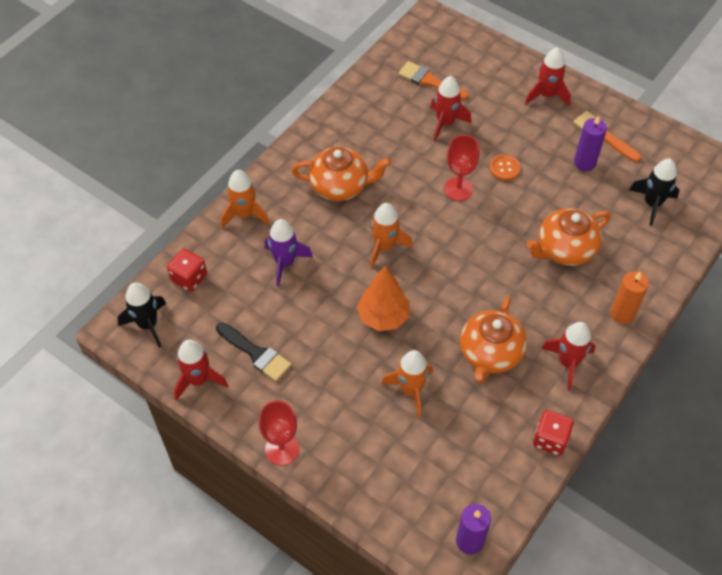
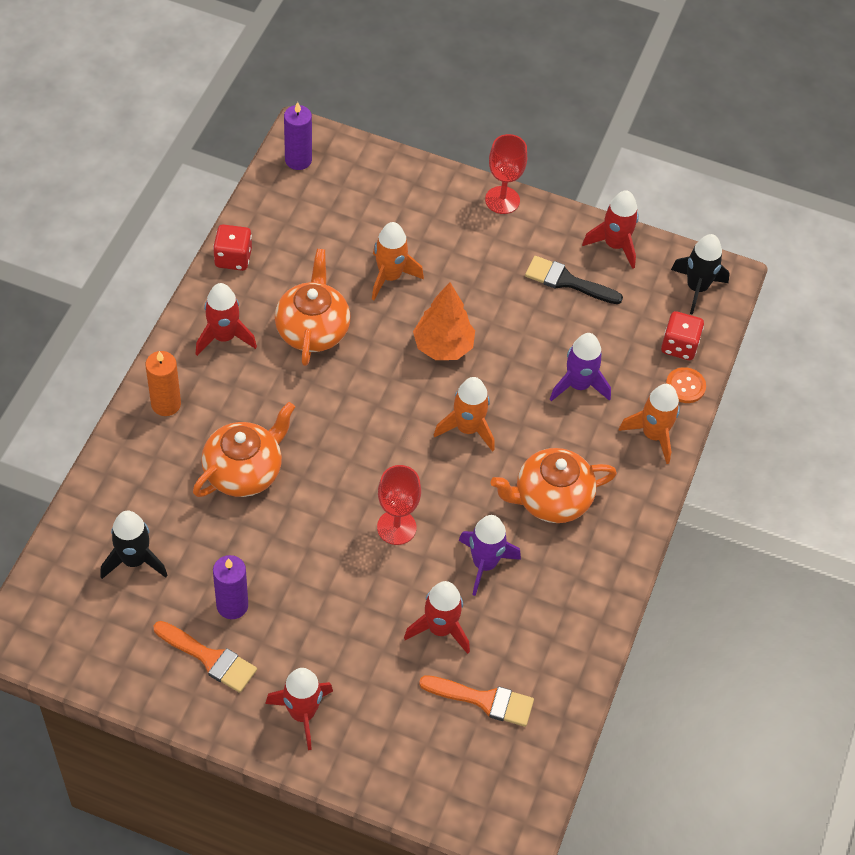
camera: 160 degrees right, 0 degrees up
(403, 154) = (484, 564): none -> purple rocket
(504, 168) = (341, 572): orange button -> orange button (685, 386)

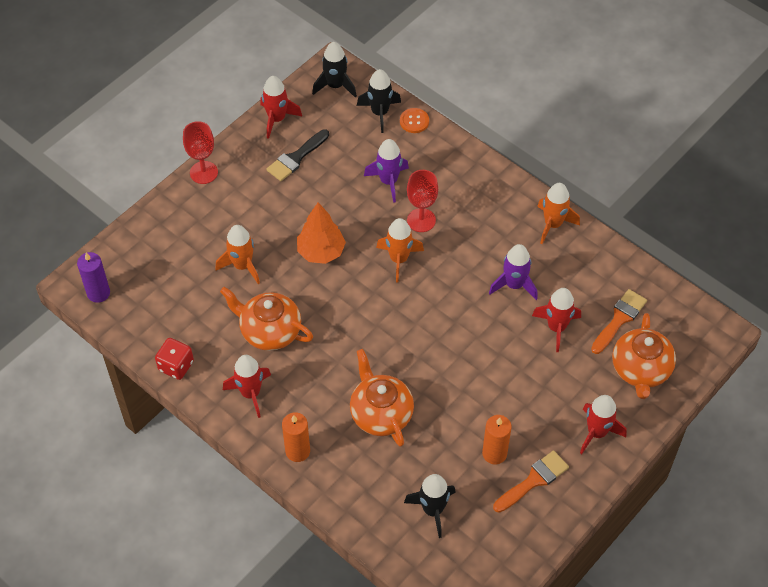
camera: 65 degrees left, 0 degrees up
(232, 605) = (494, 453): purple candle -> orange candle
(396, 527) = (465, 329): red goblet -> red goblet (421, 220)
(551, 499) = (476, 229): orange teapot -> orange teapot (640, 370)
(653, 435) = (446, 153): orange rocket -> orange rocket (553, 224)
(679, 346) = (379, 113): red dice -> black rocket

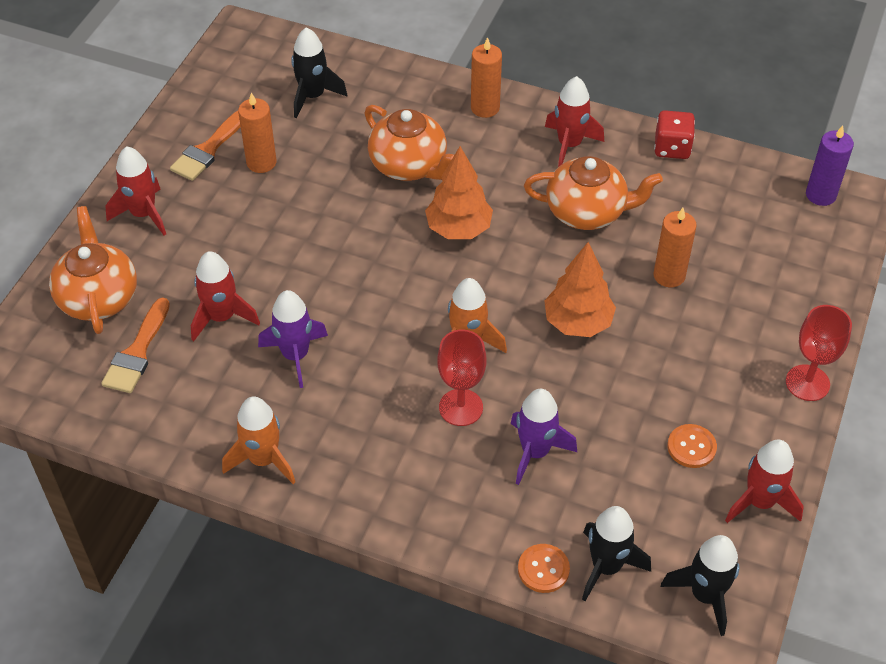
camera: 160 degrees right, 5 degrees down
(242, 266) = (669, 275): orange rocket -> orange candle
(296, 157) = (691, 447): black brush -> orange button
(367, 346) = (458, 229): none -> orange tree

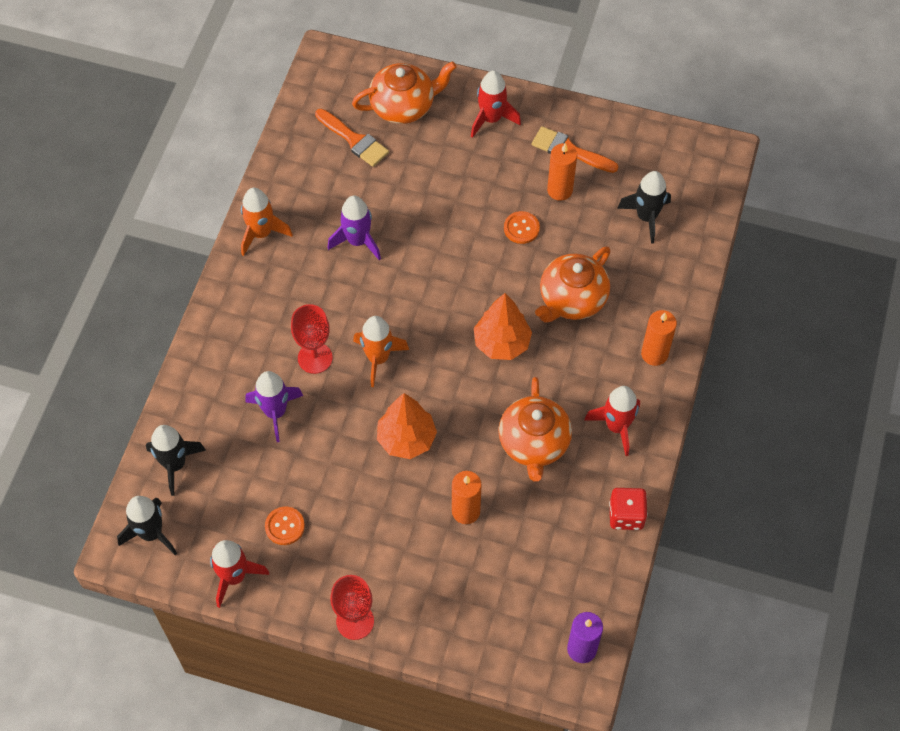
camera: 85 degrees right, 10 degrees up
(137, 352) = (354, 140): orange brush -> orange brush turned 150 degrees counterclockwise
(221, 317) = (391, 187): red rocket -> none
(543, 569) = (172, 422): orange button -> orange button (521, 228)

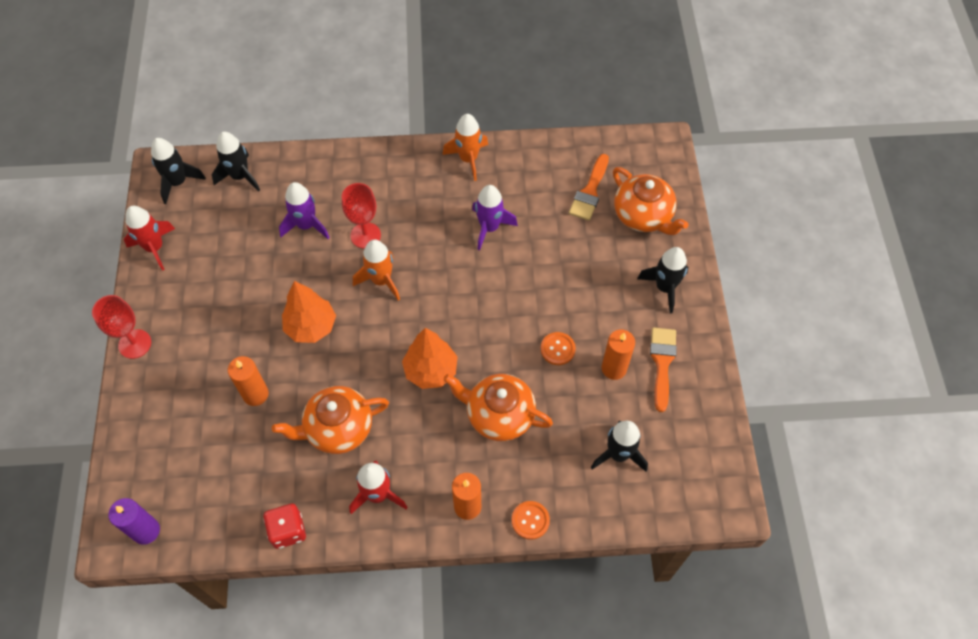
camera: 70 degrees right, 0 degrees up
(285, 526) = (206, 266): orange button -> orange button (530, 520)
(491, 119) = (664, 287): red rocket -> black rocket

